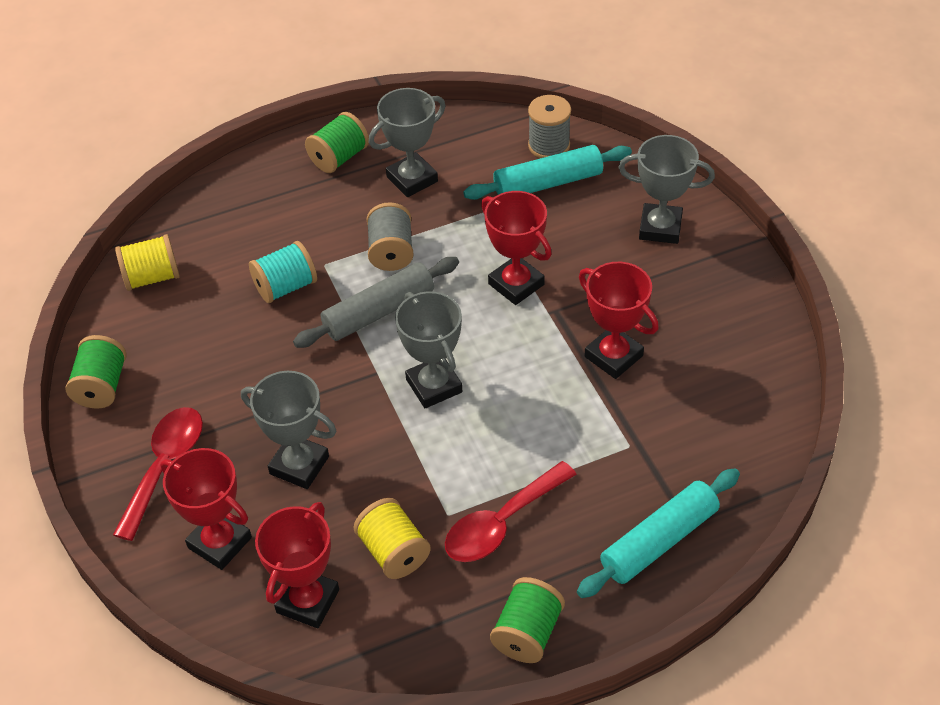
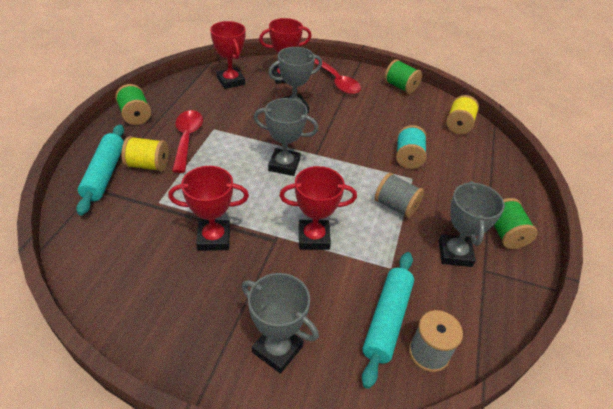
camera: 125 degrees right, 5 degrees down
(379, 312) = (354, 176): grey rolling pin -> none
(394, 552) = (219, 107): yellow spool -> yellow spool (148, 165)
(660, 228) = (277, 349): grey trophy -> grey trophy turned 75 degrees clockwise

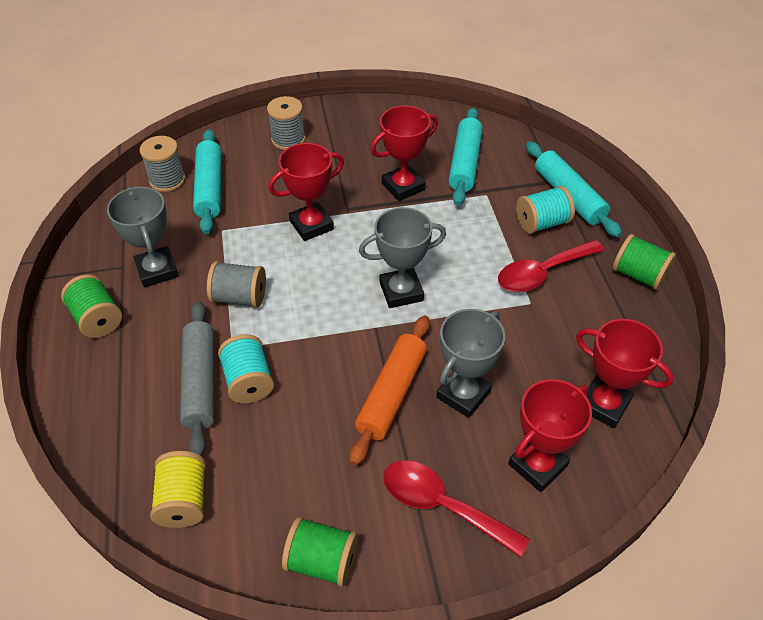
camera: 155 degrees right, 5 degrees up
(142, 236) = (464, 163): none -> turquoise rolling pin
(148, 165) = (542, 223): yellow spool -> turquoise spool
(187, 139) = (542, 272): red spoon -> red spoon turned 90 degrees clockwise
(277, 349) = (288, 139): grey trophy -> grey spool
(330, 122) = (392, 394): none -> orange rolling pin
(437, 168) = (201, 382): none -> grey rolling pin

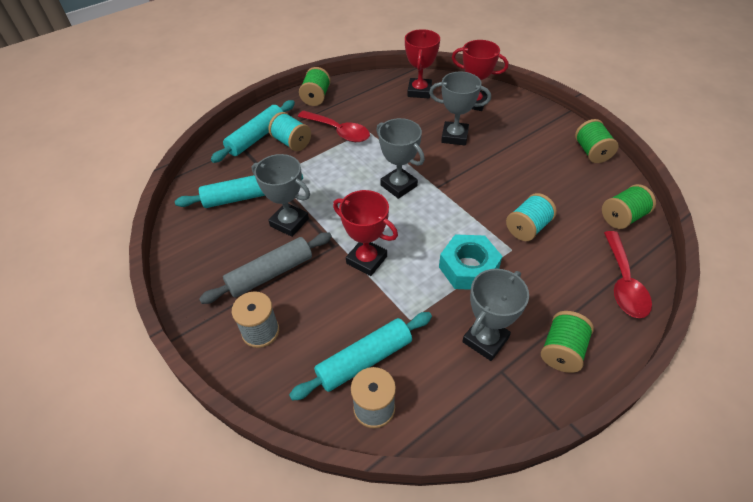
camera: 115 degrees left, 0 degrees up
(184, 500) = (622, 217): yellow spool -> green spool
(201, 382) = (550, 251): grey rolling pin -> grey rolling pin (270, 273)
(239, 297) = (468, 268): grey spool -> turquoise nut
(392, 394) = (478, 162): orange rolling pin -> none
(403, 186) = (289, 222): red trophy -> grey trophy
(443, 505) = (524, 124): red spoon -> red spoon (623, 282)

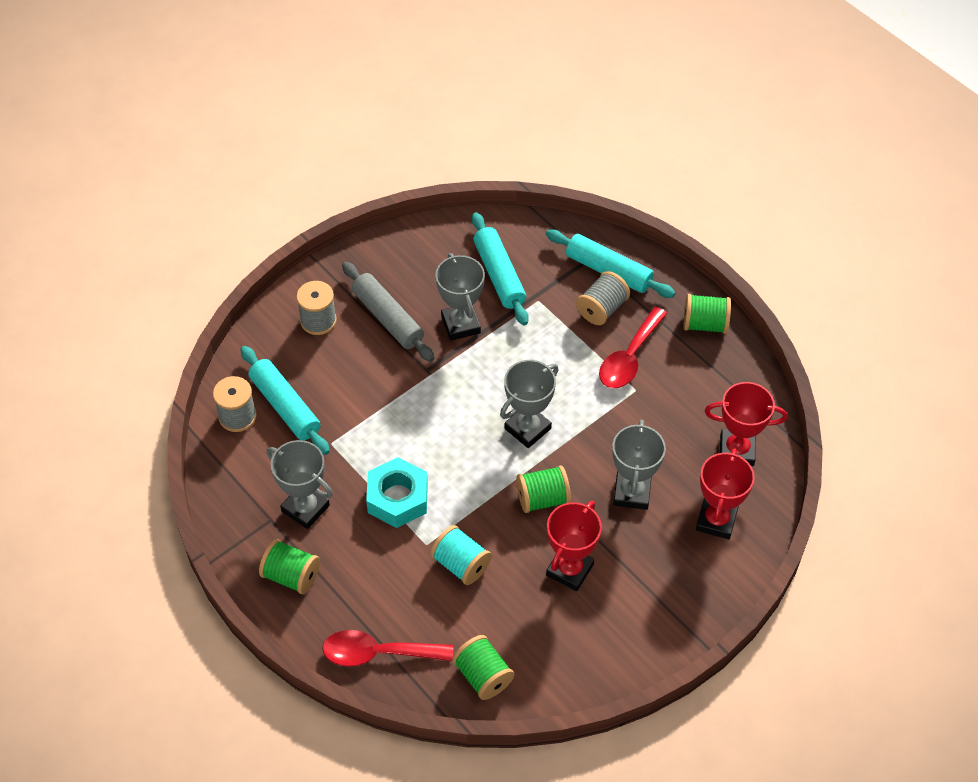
camera: 85 degrees right, 5 degrees up
(289, 222) = (460, 325): grey trophy -> grey trophy turned 45 degrees counterclockwise
(291, 142) = (602, 309): turquoise spool -> grey spool
(366, 260) = (407, 401): red trophy -> red trophy (569, 570)
(591, 152) = (612, 663): green spool -> green spool (542, 499)

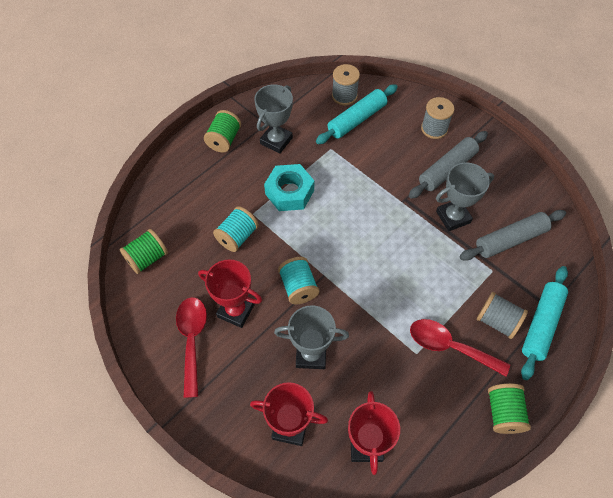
camera: 85 degrees right, 5 degrees up
(378, 653) = (166, 194): red spoon -> red spoon (192, 340)
(499, 275) = (510, 239): turquoise rolling pin -> grey rolling pin
(527, 428) = (362, 272): grey trophy -> none
(542, 499) = (298, 287): green spool -> turquoise spool

